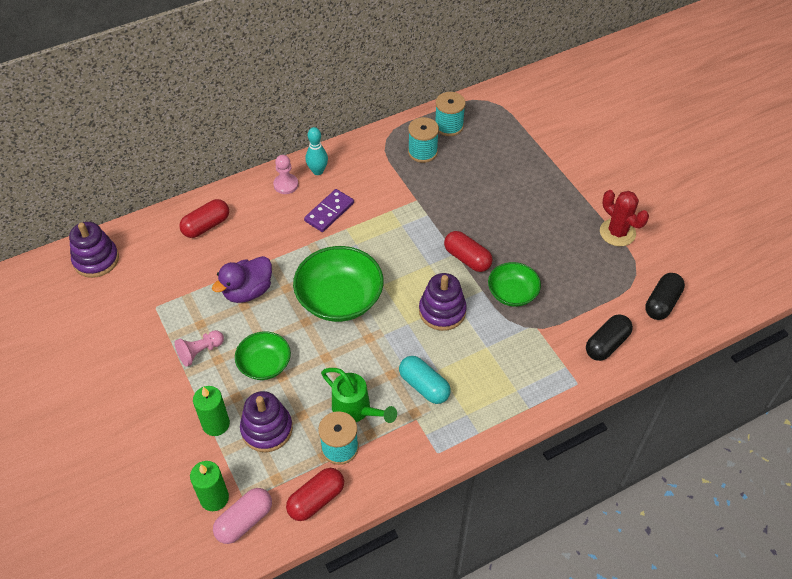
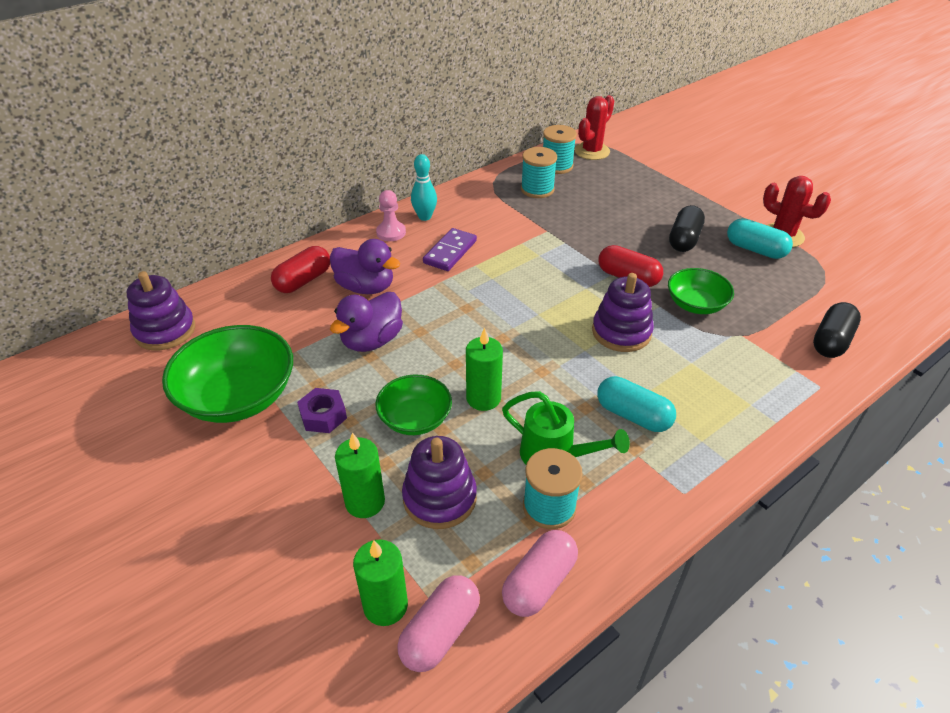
camera: 10 degrees left, 10 degrees down
(200, 352) = (323, 416): pink pawn -> purple nut
(253, 239) = (365, 287): none -> purple duck
(316, 499) = (539, 582): red capsule -> pink capsule
(318, 355) = (483, 398): none -> green candle
(339, 299) = (491, 334): green bowl -> green bowl (238, 396)
(486, 112) = (592, 151): none -> red cactus
(587, 244) = (755, 249): none -> turquoise capsule
(662, 303) = (869, 293): black capsule -> black capsule (684, 239)

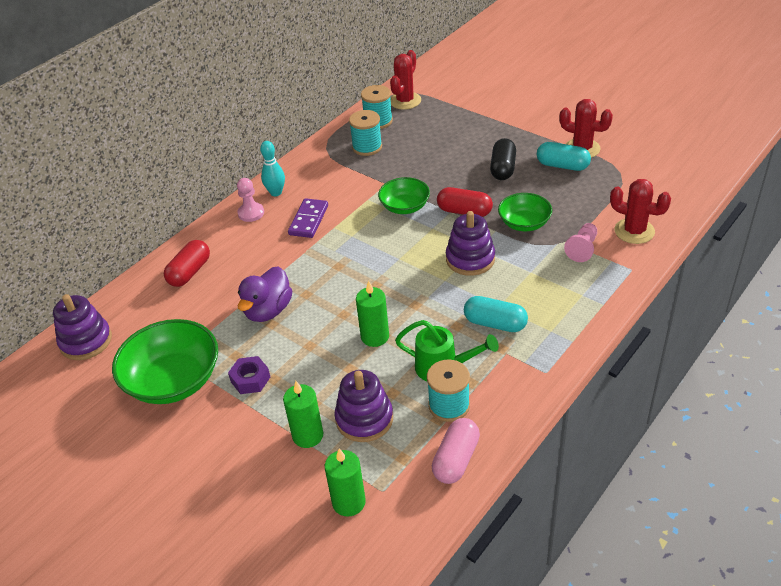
camera: 10 degrees left, 0 degrees up
(365, 287) = (246, 266): purple duck -> none
(415, 419) = (325, 365): green bowl -> green bowl (404, 206)
(440, 632) = (394, 509): pink capsule -> none
(761, 349) = (582, 249): none -> pink pawn
(831, 341) = (634, 231): black capsule -> red cactus

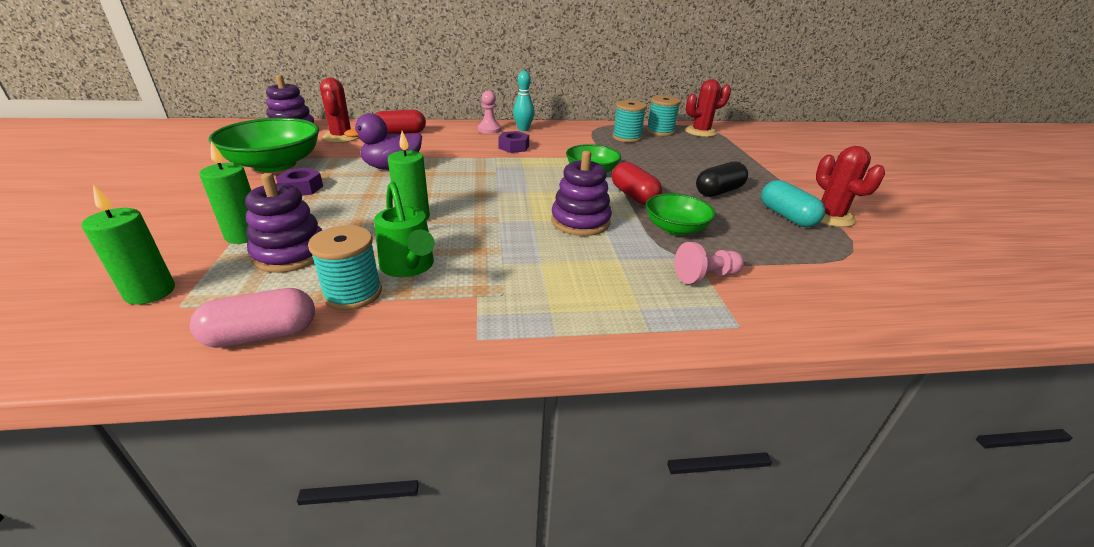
camera: 40 degrees right, 10 degrees down
(309, 220) = (514, 147): purple domino -> purple nut
(495, 323) = (512, 270): turquoise capsule -> none
(634, 231) = (798, 299): red cactus -> red cactus (341, 137)

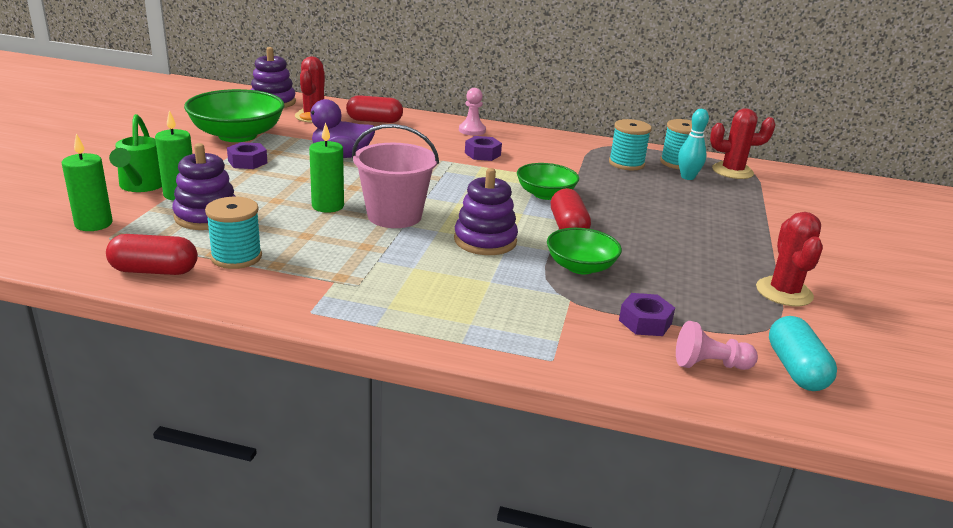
camera: 20 degrees right, 5 degrees down
(262, 335) = (154, 271): pink capsule -> red capsule
(409, 267) = (294, 247): green watering can -> green watering can (141, 186)
(483, 214) = (394, 216): none -> pink bucket
(523, 129) = (511, 135): turquoise bowling pin -> turquoise bowling pin (687, 177)
(705, 276) = (564, 314): pink pawn -> pink pawn (710, 365)
(718, 191) = (674, 241): black capsule -> none
(770, 267) = (645, 322): none -> purple nut
(786, 216) = (728, 281): turquoise capsule -> turquoise capsule (796, 369)

